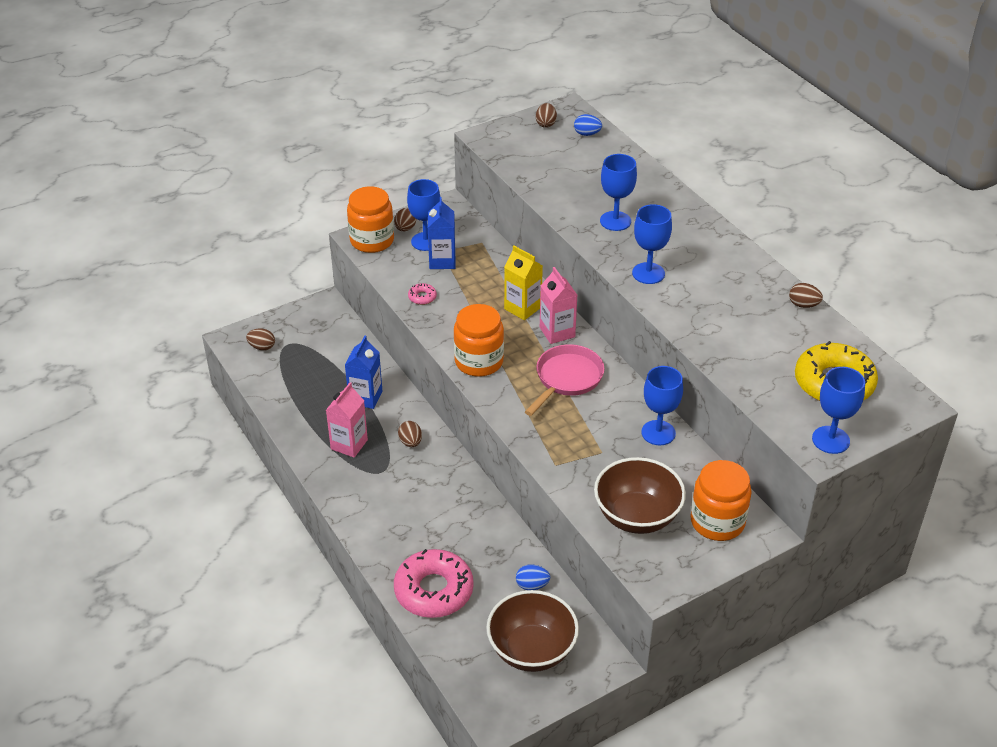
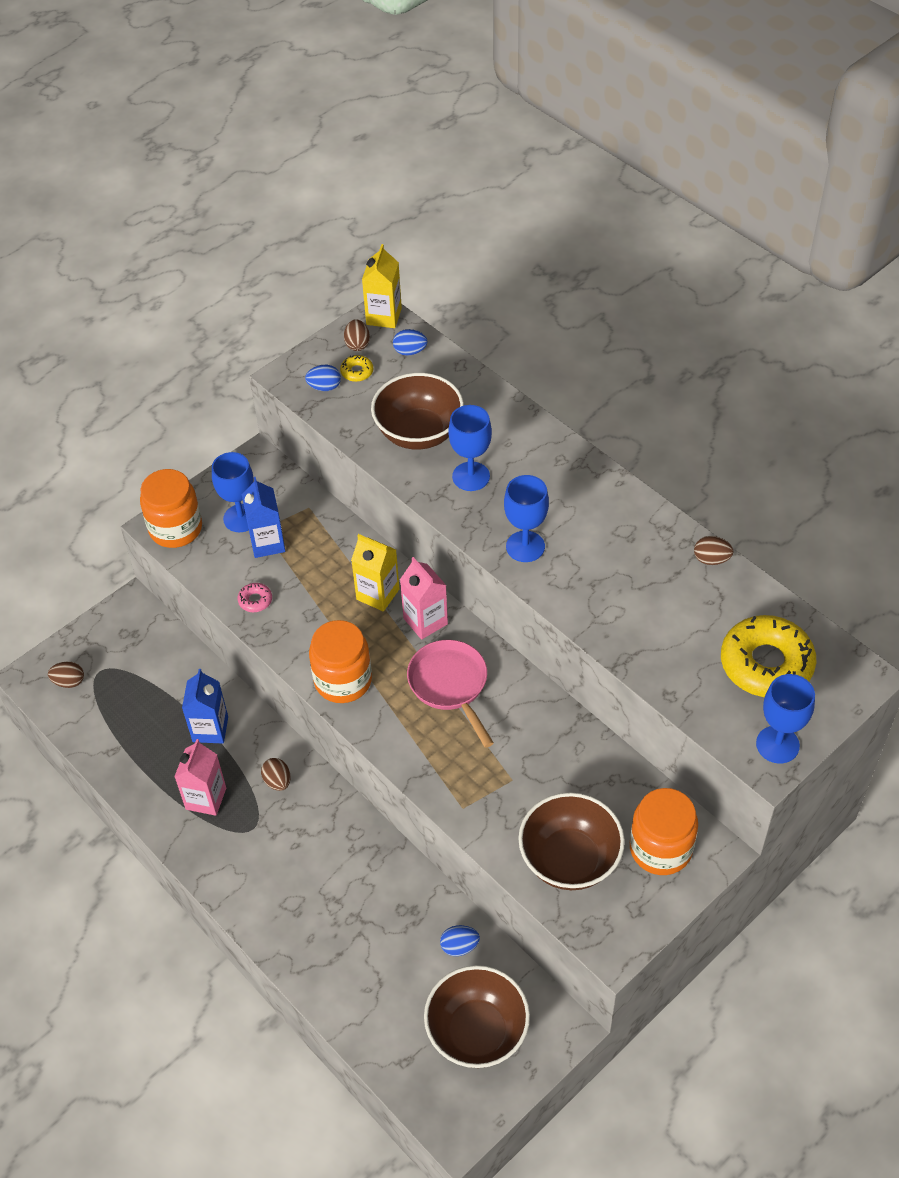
camera: 10 degrees left, 10 degrees up
(405, 228) = (212, 503): brown egg -> none
(434, 590) = (349, 977): pink donut -> none
(512, 147) = (324, 387): none -> blue egg
(540, 141) = (357, 372): none -> yellow donut
(566, 379) = (450, 685): pink pan -> pink pan turned 45 degrees counterclockwise
(572, 109) = (384, 316): none -> yellow carton
(580, 187) = (419, 433): none -> brown bowl
(658, 433) = (570, 740): blue goblet -> none

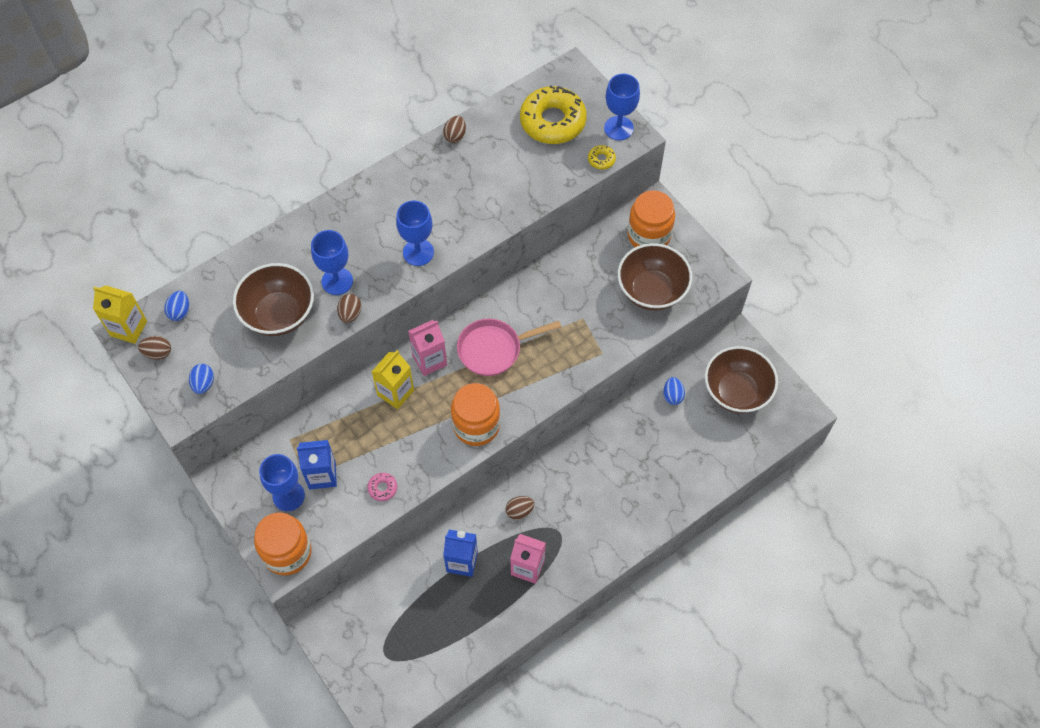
camera: 85 degrees left, 10 degrees up
(69, 682) = (391, 682): brown egg -> brown egg (350, 314)
(357, 372) = (192, 356): yellow donut -> yellow donut (601, 159)

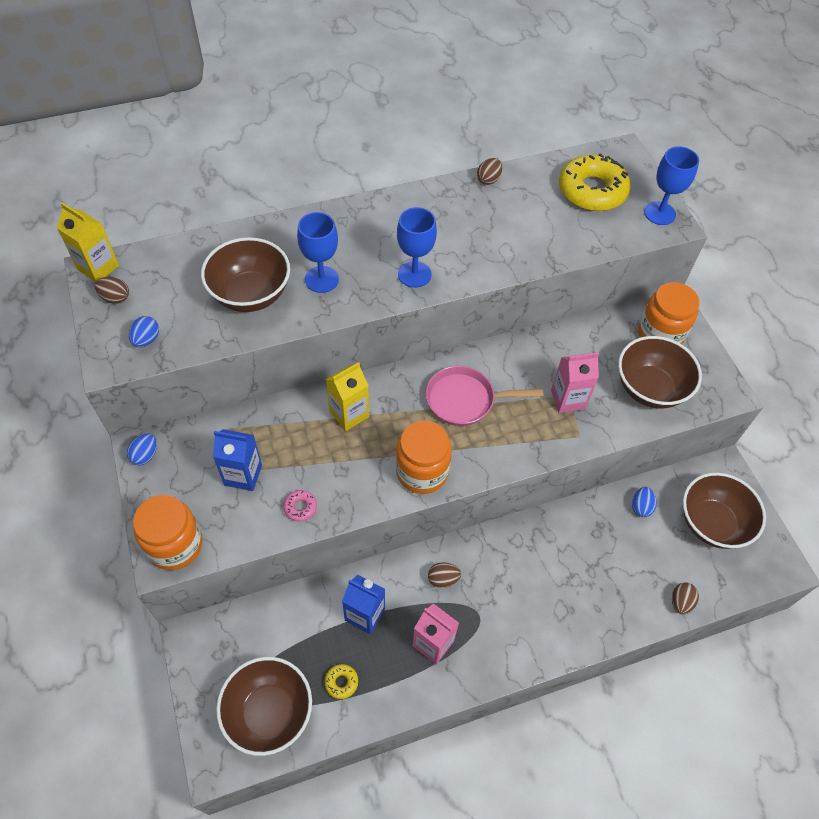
camera: 15 degrees right, 5 degrees down
(180, 311) = (154, 266): blue egg -> blue egg (145, 455)
(288, 496) = (200, 486): blue goblet -> none
(350, 314) = (323, 314): brown egg -> brown egg (680, 602)
(409, 665) = (269, 712): none -> brown bowl
(429, 360) = (395, 392): pink carton -> pink carton (568, 399)
(601, 159) = (633, 237): yellow donut -> yellow donut (341, 682)

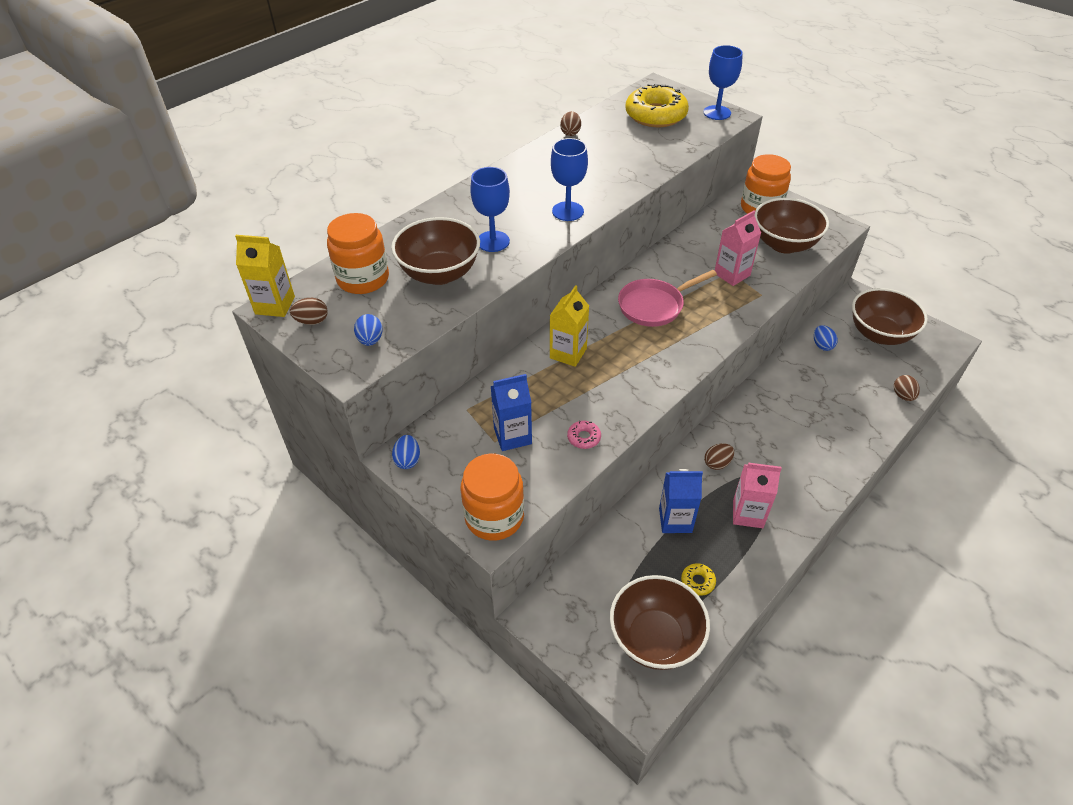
camera: 25 degrees left, 10 degrees down
(422, 471) = (663, 368): orange jar -> orange jar (363, 279)

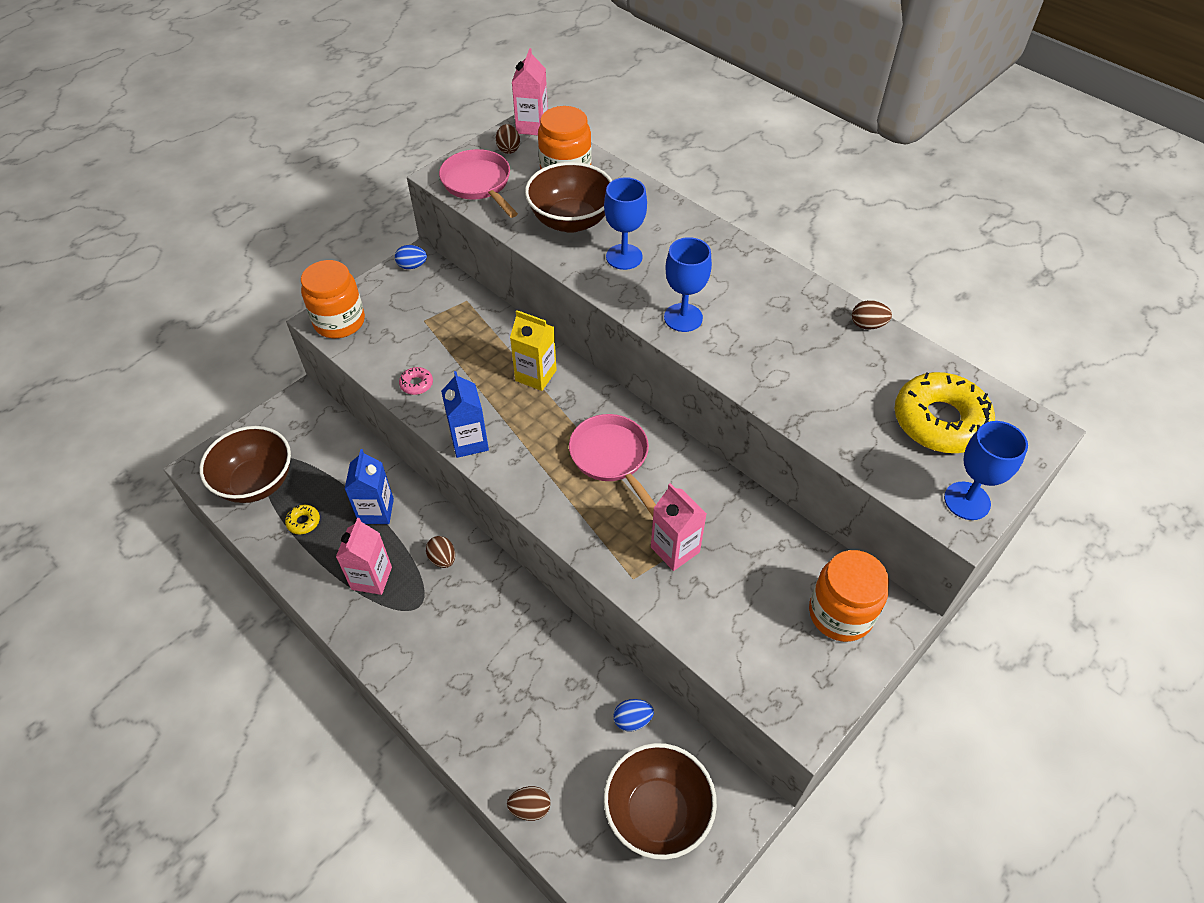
camera: 90 degrees right, 5 degrees up
(275, 305) = (532, 126): yellow carton -> pink carton
(370, 340) = (478, 184): blue egg -> pink pan
(512, 436) = (428, 332): blue carton -> blue carton (469, 442)
(784, 244) = (748, 628): brown bowl -> none

